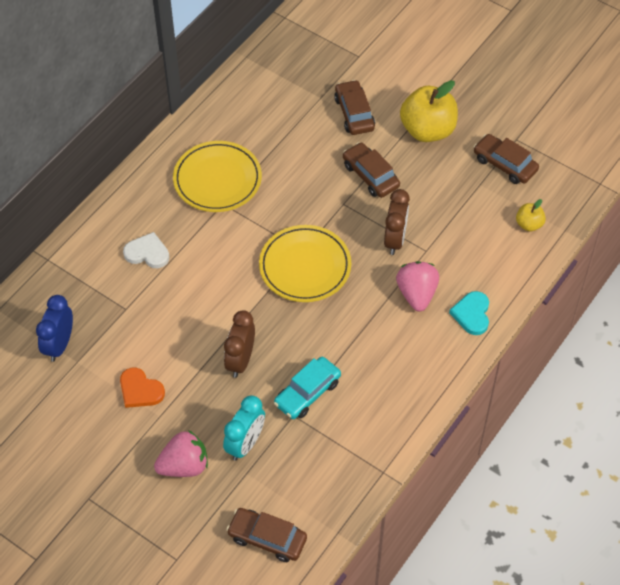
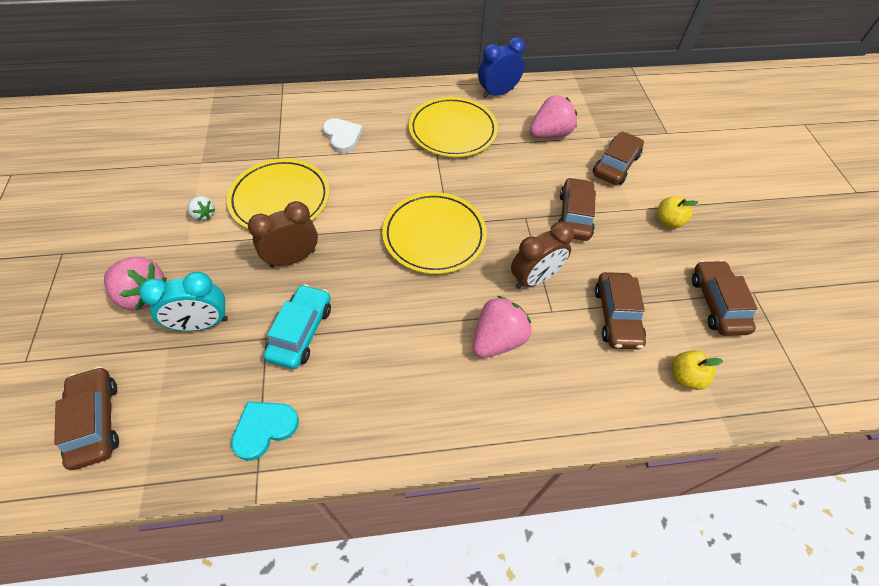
camera: 45 degrees right, 0 degrees up
(59, 345) = (209, 144): blue clock -> blue clock (498, 93)
(140, 390) = (203, 215): orange heart -> white strawberry
(174, 334) = (280, 199): none -> yellow plate
(285, 124) = (550, 134): none -> pink strawberry
(307, 393) = (301, 332): turquoise car -> turquoise car turned 105 degrees clockwise
(427, 130) = (668, 221): yellow apple -> yellow apple, size x0.49
(462, 221) = (616, 316): none -> brown car
(472, 314) = (527, 407): turquoise heart -> turquoise heart (264, 429)

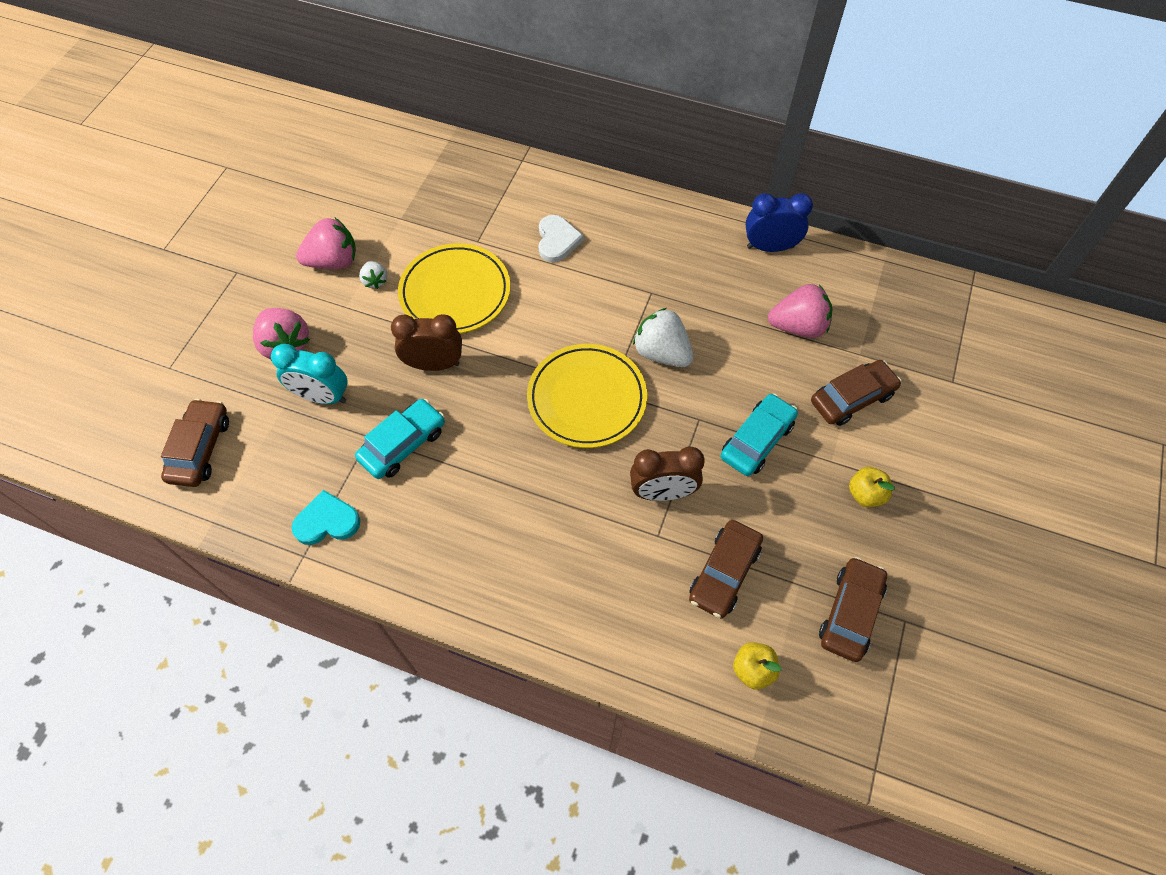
camera: 30 degrees right, 5 degrees up
(452, 131) = (684, 278): yellow plate -> none
(469, 184) = (662, 353): none -> white strawberry
(497, 339) = (583, 539): pink strawberry -> pink strawberry (333, 261)
(574, 216) = (757, 440): brown car -> turquoise car

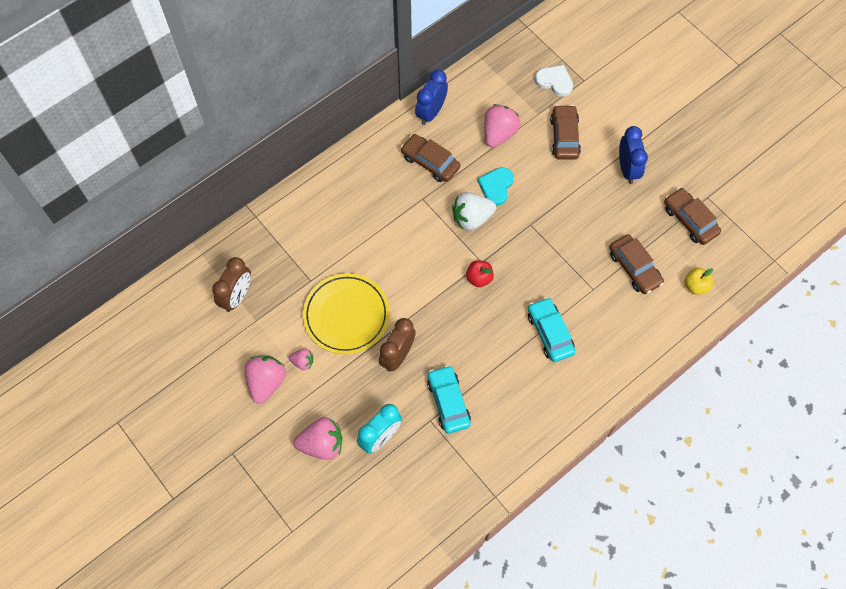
camera: 60 degrees left, 5 degrees up
(200, 449) = (376, 533): brown car -> brown car (430, 162)
(327, 521) = (478, 472): turquoise heart -> turquoise heart (496, 186)
(375, 281) = (303, 362): white strawberry -> pink strawberry
(557, 240) = (343, 231): white heart -> white heart (554, 81)
(587, 399) = (479, 278): yellow plate -> red apple
(663, 493) = (567, 271): brown clock -> brown clock (237, 296)
(757, 440) = (562, 202): turquoise car -> turquoise car (550, 333)
(865, 494) = (627, 169): yellow apple -> blue clock

